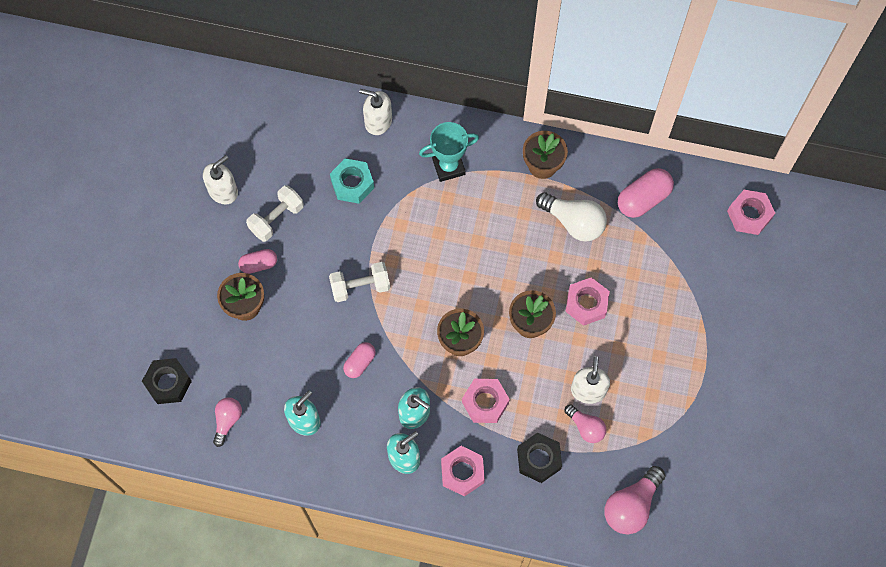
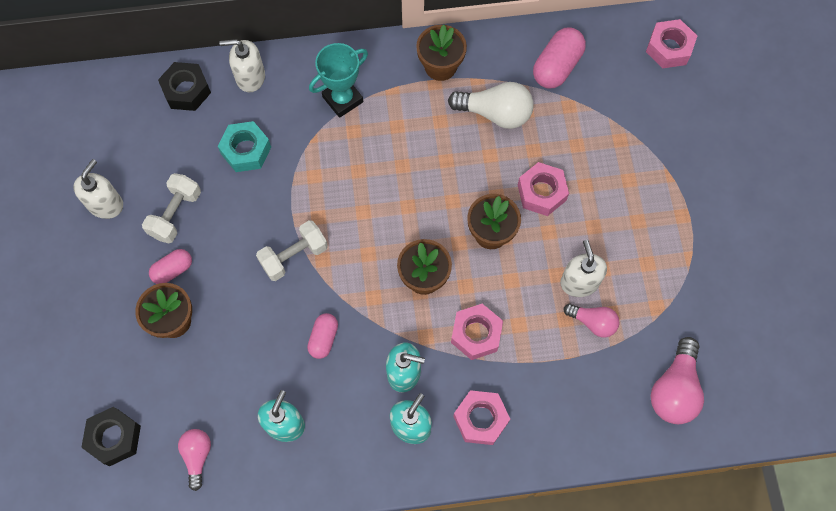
camera: 20 degrees left, 0 degrees up
(538, 459) = (557, 375): black nut -> black nut (186, 90)

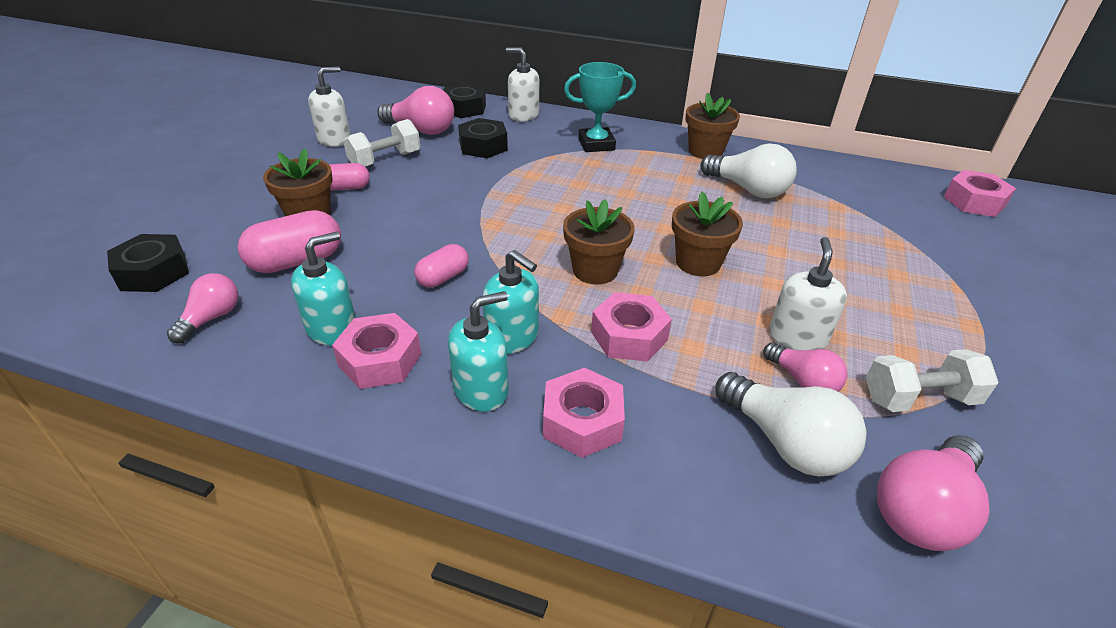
camera: 25 degrees right, 30 degrees down
(173, 149) = (421, 130): none -> pink light bulb
(246, 150) = (483, 146): turquoise nut -> black nut
(294, 256) = (467, 214): white dumbbell -> white dumbbell (919, 398)
(541, 192) = (777, 252): pink nut -> pink nut (380, 360)
(557, 67) = (832, 181): pink capsule -> pink capsule (297, 261)
(595, 378) = (785, 443): none -> white light bulb

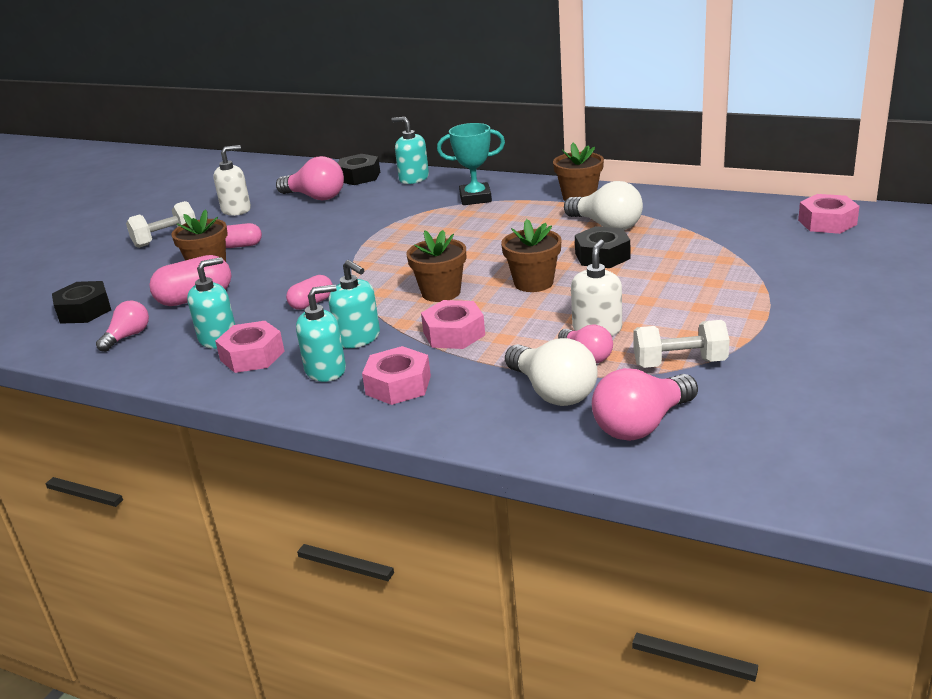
camera: 10 degrees right, 10 degrees down
(385, 160) = (279, 223): white dumbbell -> white dumbbell (166, 239)
(483, 146) = (369, 206): black nut -> black nut (602, 256)
(523, 115) = (413, 178): white soap dispenser -> turquoise soap dispenser

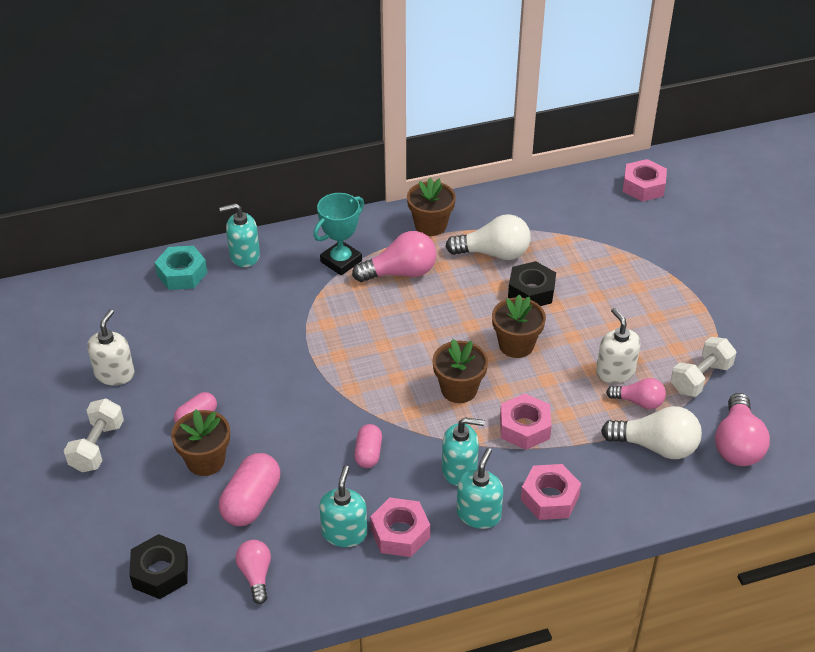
camera: 45 degrees left, 15 degrees up
(315, 197) = (177, 321): pink light bulb -> pink light bulb (400, 273)
(359, 176) = (182, 274): black nut -> turquoise nut

